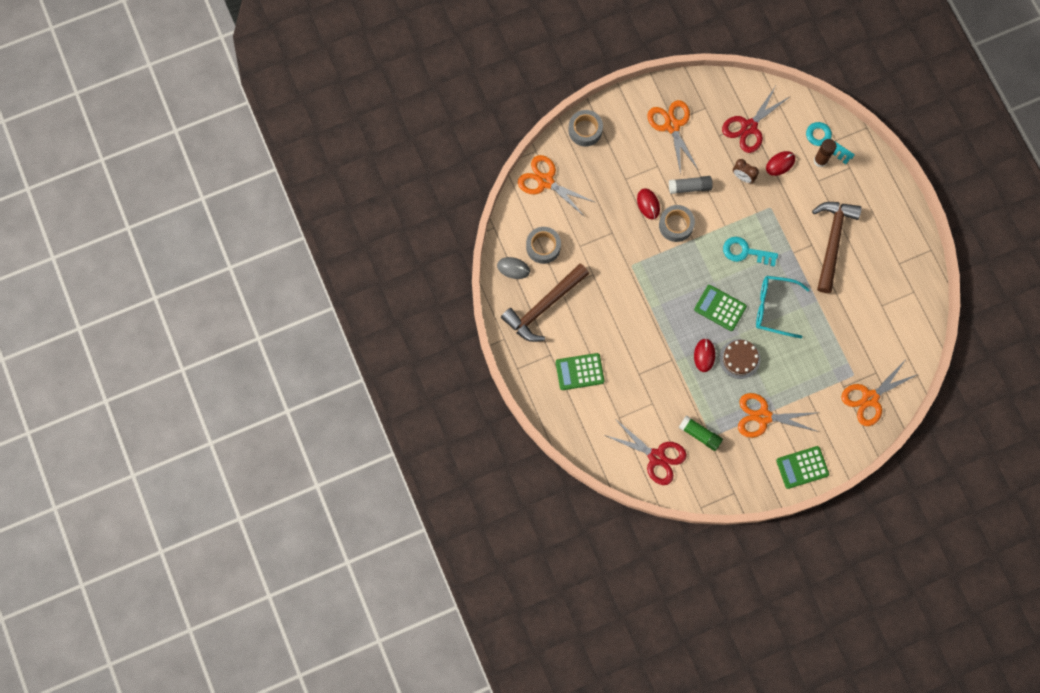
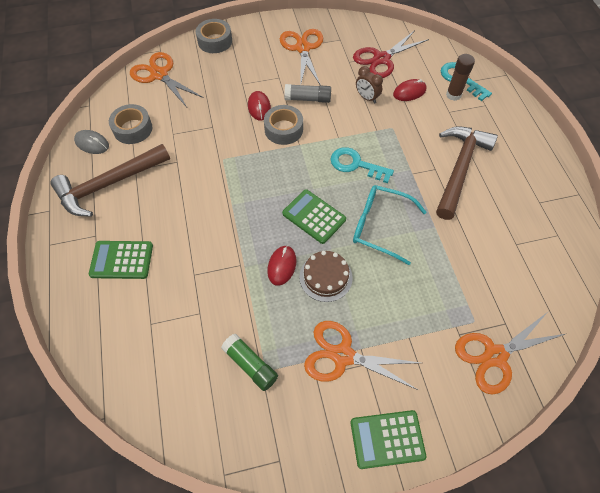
camera: 10 degrees right, 15 degrees down
(656, 457) = (182, 385): red scissors -> none

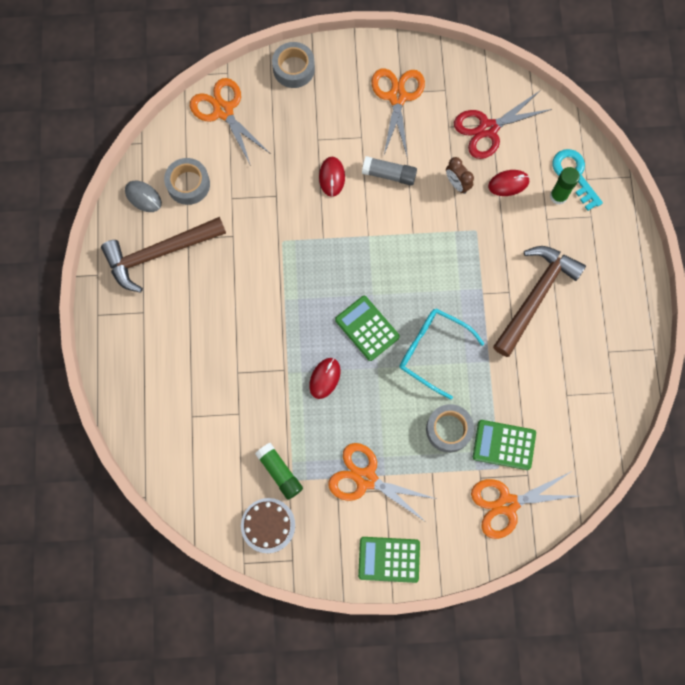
camera: 10 degrees right, 15 degrees up
(122, 260) = (168, 344): green calculator -> green calculator (504, 445)
(283, 129) = (354, 213): grey tape -> grey tape (448, 429)
(325, 277) = (366, 397): brown cake -> brown cake (268, 525)
(355, 164) = (424, 272): turquoise key -> none
(453, 95) = (558, 196): brown glue stick -> green glue stick

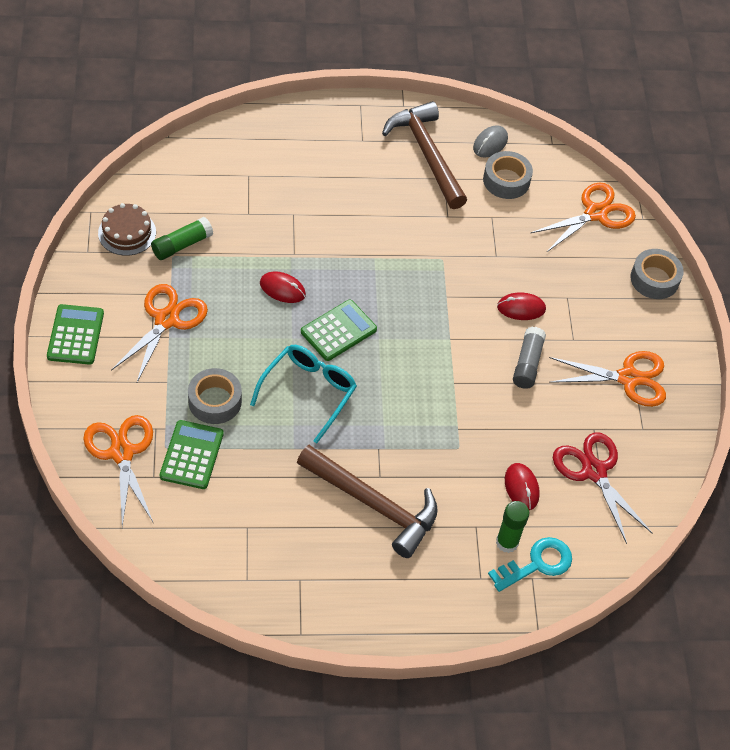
camera: 85 degrees right, 20 degrees down
(457, 184) = (518, 432): brown clock -> none

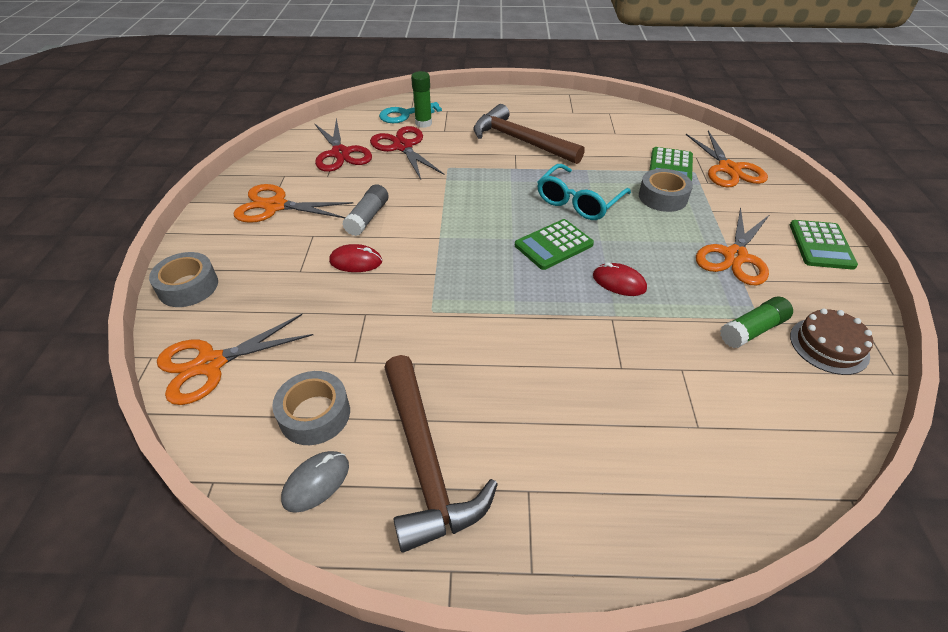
camera: 170 degrees left, 10 degrees down
(521, 487) = (403, 147): red mouse -> red scissors

